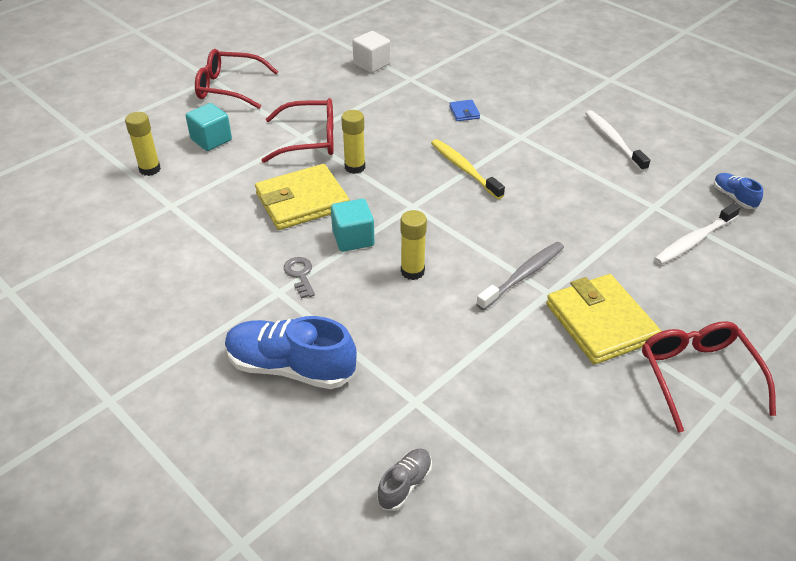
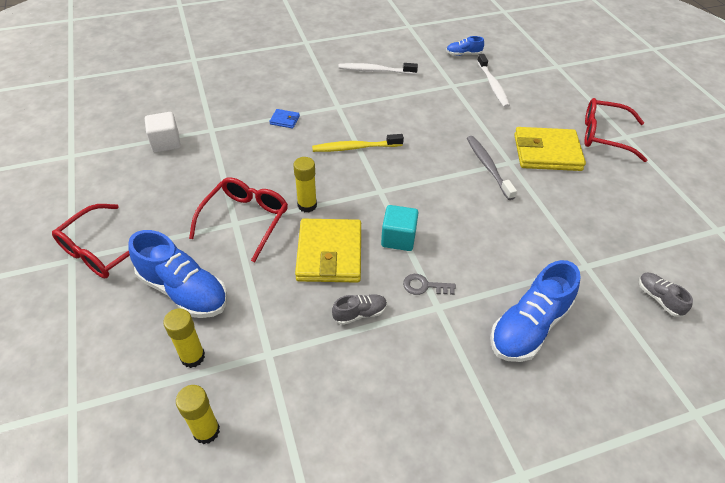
camera: 65 degrees left, 5 degrees up
(211, 140) = (184, 291): turquoise cube -> blue shoe
(241, 243) = (360, 313): none -> grey shoe
(412, 271) = (455, 219): yellow glue stick -> yellow glue stick (206, 431)

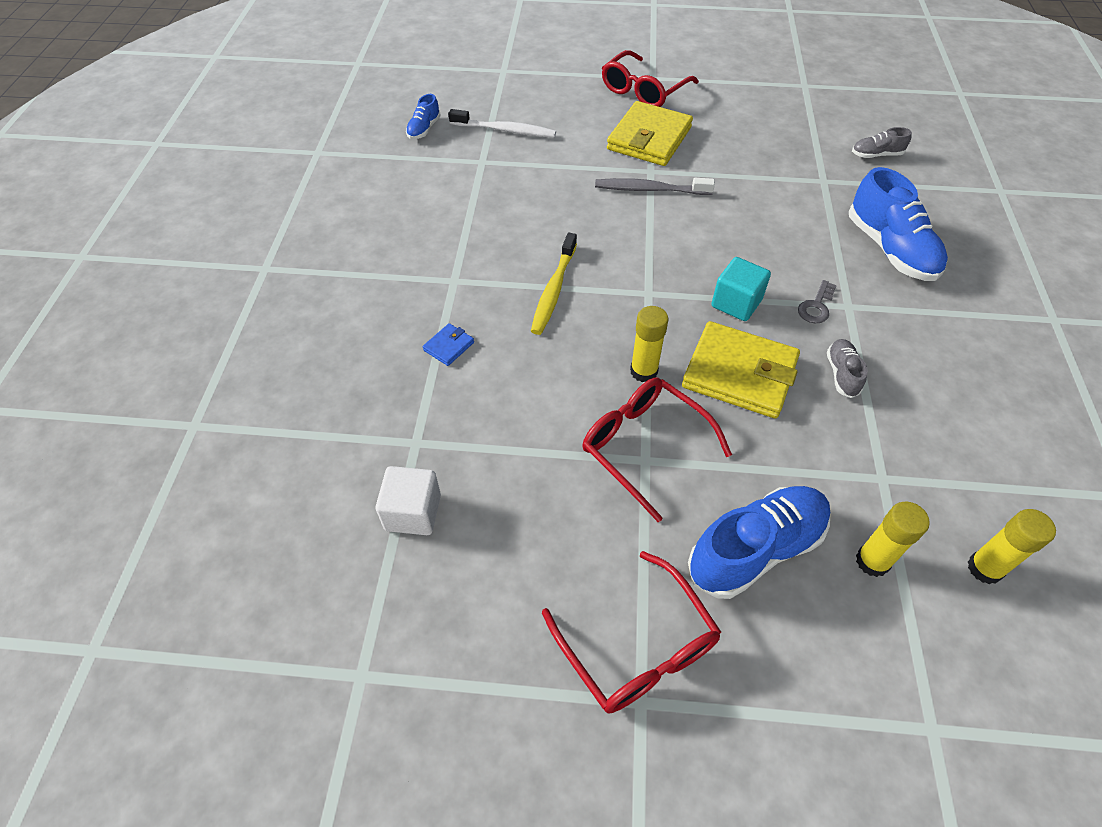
camera: 65 degrees left, 5 degrees up
(375, 71) = (398, 218): white toothbrush -> none

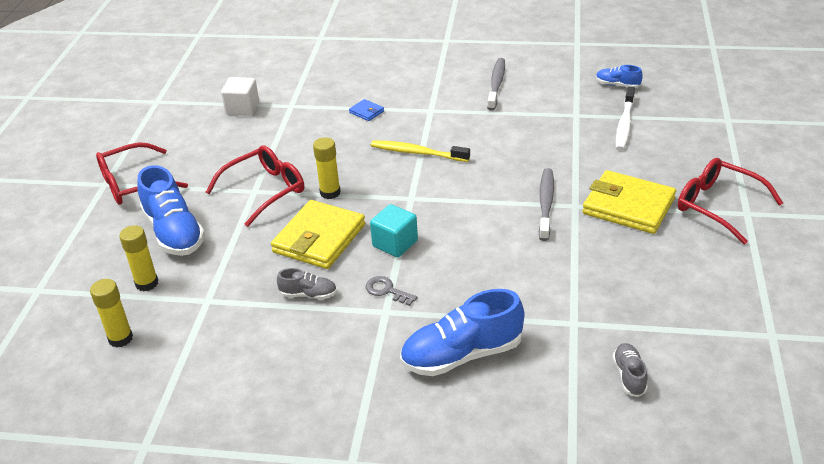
camera: 95 degrees right, 15 degrees down
(401, 221) = (496, 84): none -> grey toothbrush

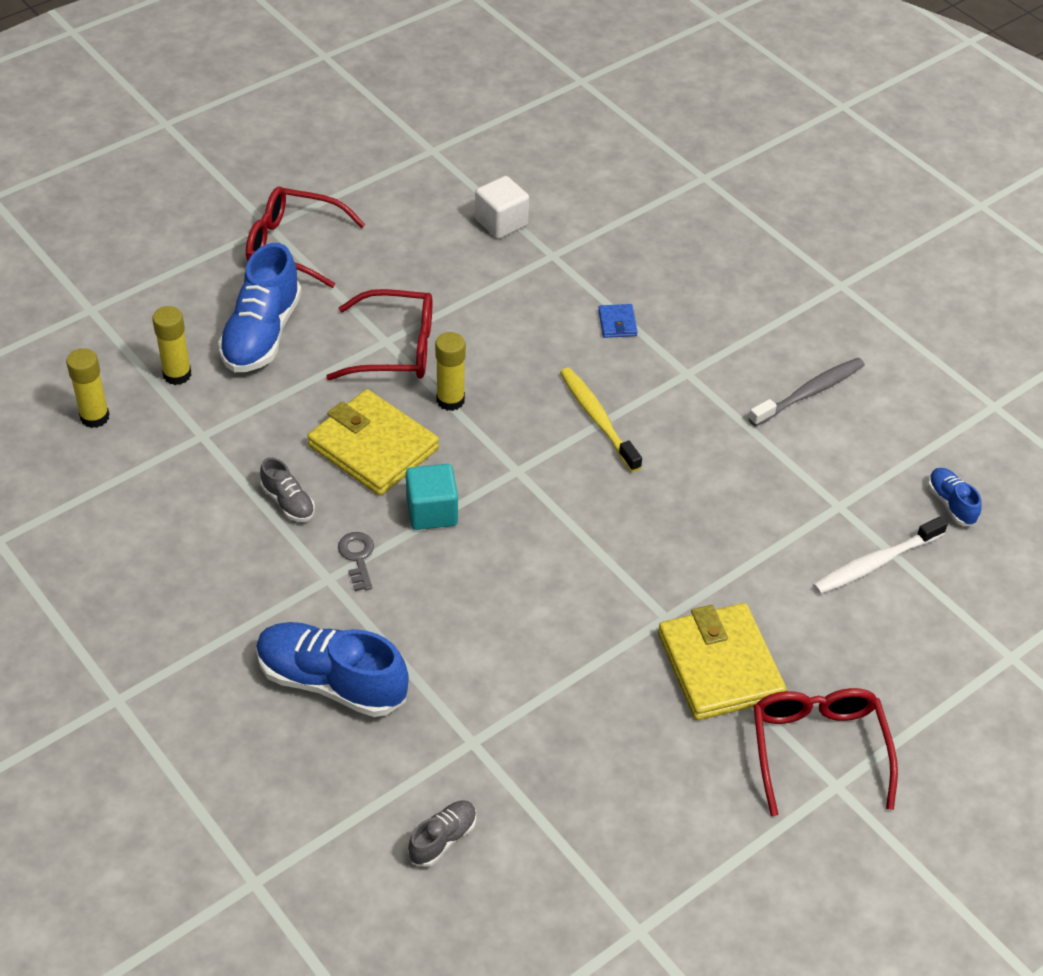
camera: 40 degrees right, 10 degrees up
(319, 238) = (373, 447): yellow wallet -> yellow wallet turned 60 degrees clockwise
(546, 204) = (639, 590): grey toothbrush -> none

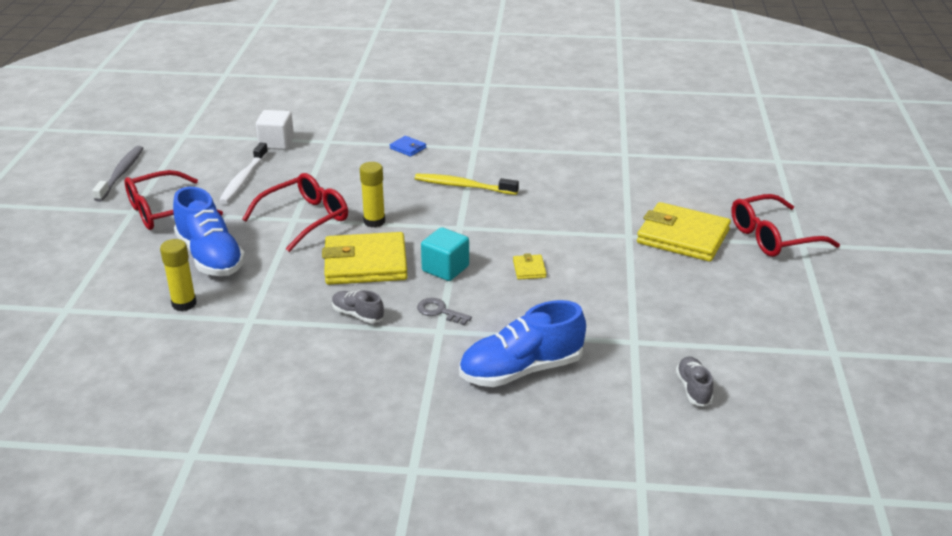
camera: 45 degrees left, 15 degrees down
(95, 417) = (159, 355): yellow glue stick -> none
(288, 502) = (357, 315): grey shoe -> grey shoe turned 150 degrees counterclockwise
(505, 576) = (529, 269): none -> yellow wallet
(809, 393) = (541, 125): grey toothbrush -> grey toothbrush (121, 174)
(818, 749) = (772, 237): red glasses -> red glasses turned 60 degrees counterclockwise
(876, 563) = (674, 163): white toothbrush -> white toothbrush (243, 179)
(951, 503) = (665, 128): blue shoe -> none

